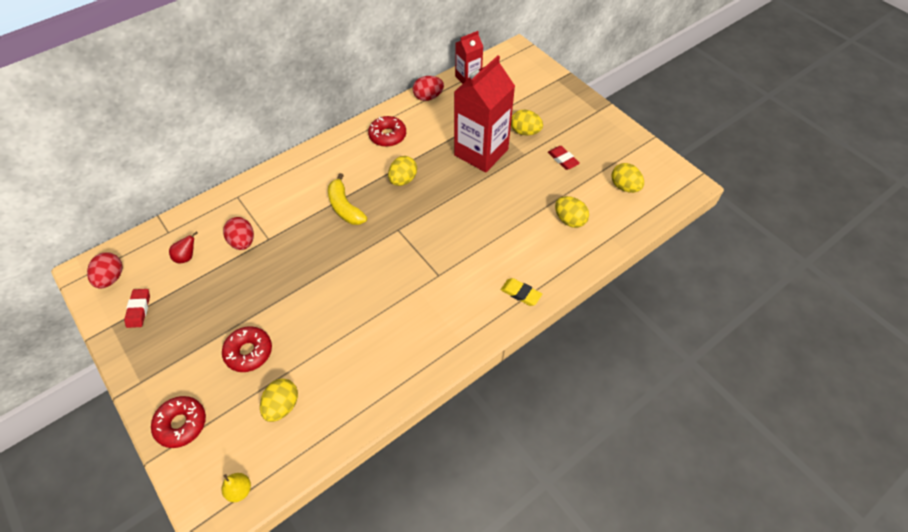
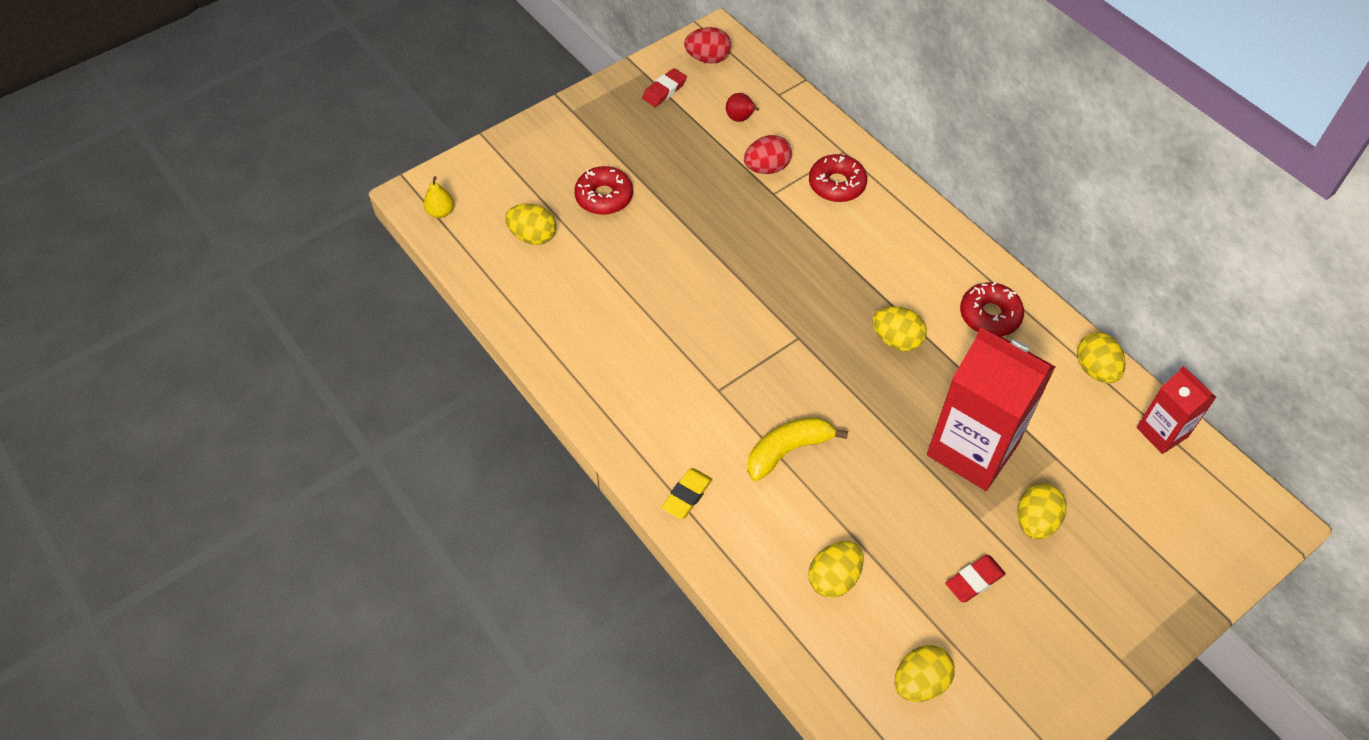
camera: 90 degrees right, 0 degrees up
(139, 309) = (664, 90): red eraser -> red eraser turned 45 degrees counterclockwise
(181, 424) = (519, 153): red donut -> red donut (837, 184)
(345, 207) = (834, 271): yellow banana -> yellow banana (787, 450)
(428, 97) = (1095, 369): red egg -> yellow egg

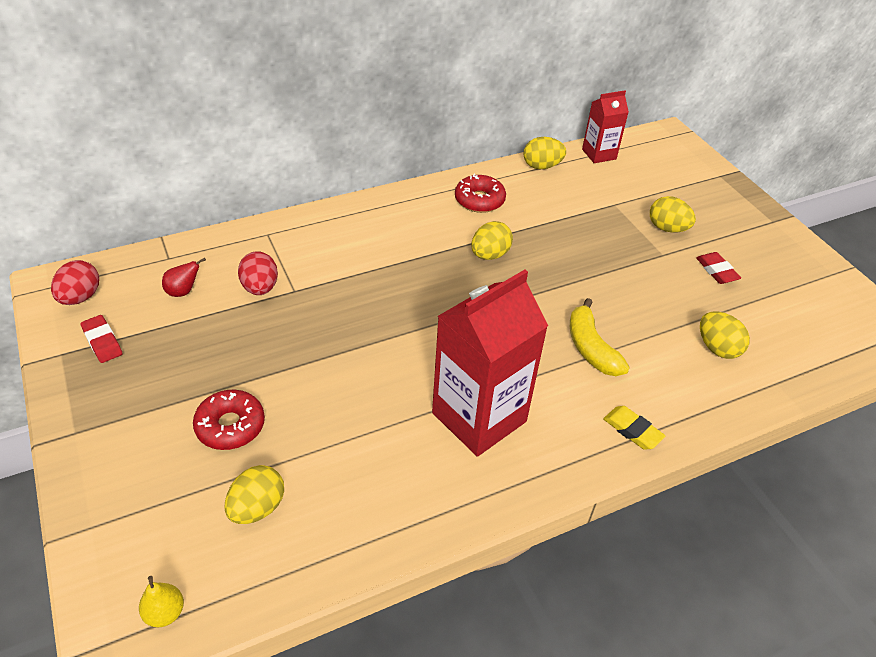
camera: 80 degrees left, 10 degrees down
(837, 184) = (305, 247): red donut -> none
(920, 682) = (803, 321): yellow egg -> none
(972, 449) = (602, 242): red carton -> red carton (479, 417)

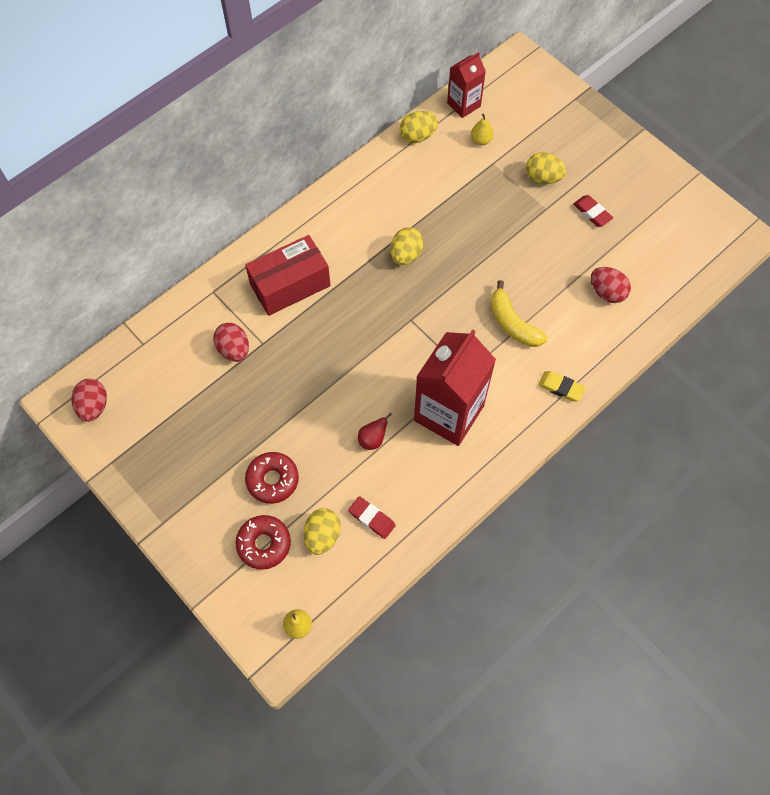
camera: 15 degrees left, 20 degrees up
(102, 342) = (136, 441): red eraser -> red eraser (372, 518)
(183, 291) = (174, 373): red pear -> red pear (372, 439)
(351, 249) = (290, 285): none -> red box
(479, 200) = (377, 195): red donut -> red donut (264, 544)
(608, 184) = (481, 140): none -> yellow pear
(717, 348) = (607, 292): yellow egg -> red egg

